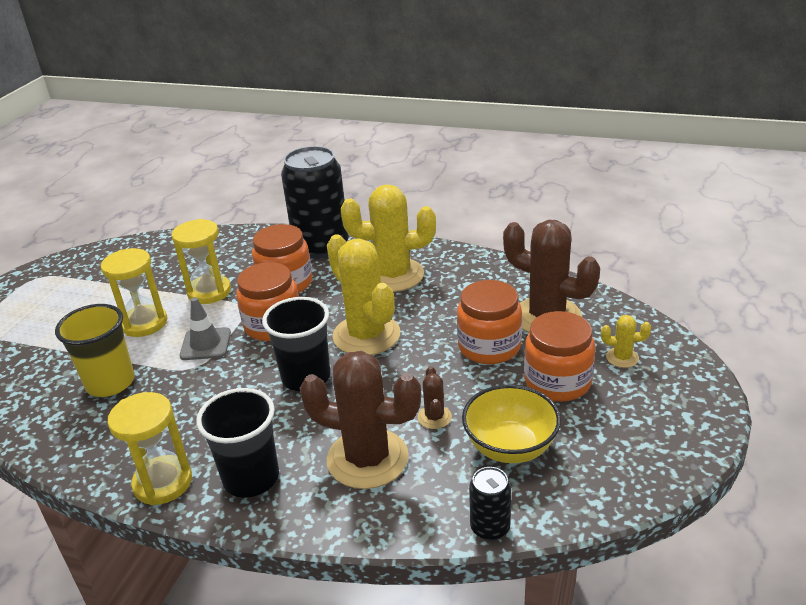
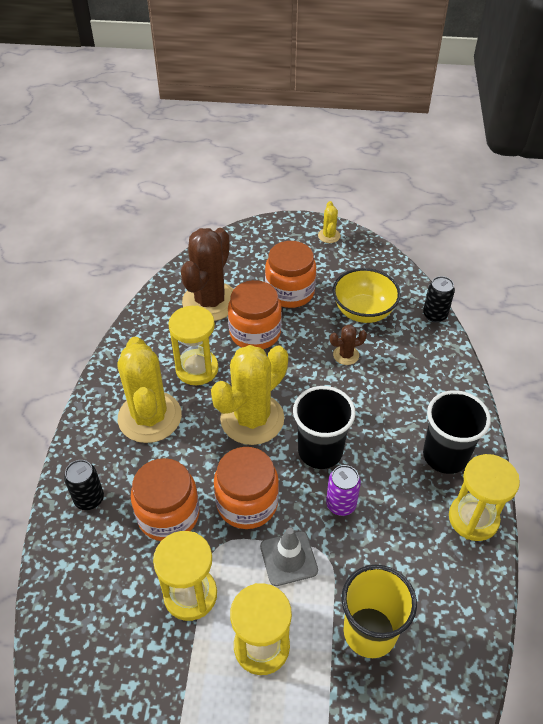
camera: 105 degrees left, 15 degrees up
(238, 383) = (341, 504): none -> purple can
(321, 247) = (89, 499): black can -> black can, size x0.45
(367, 459) = (400, 387): brown cactus -> none
(445, 304) = (197, 369): none -> yellow hourglass
(622, 358) = (256, 260): yellow cactus -> yellow cactus (329, 236)

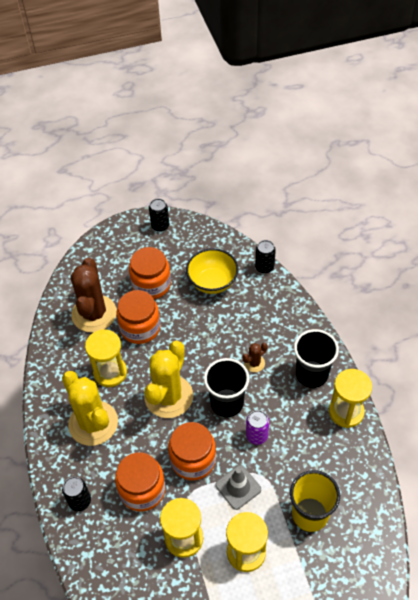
camera: 20 degrees left, 5 degrees up
(329, 236) = (160, 226): yellow cactus -> black can
(346, 355) = (214, 322): brown cactus -> brown cactus (254, 363)

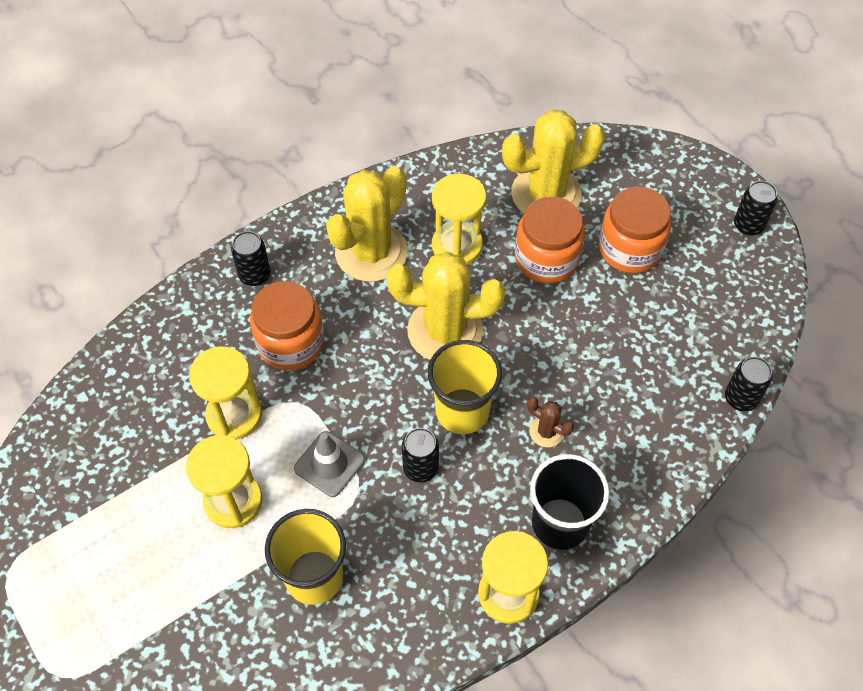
camera: 70 degrees right, 5 degrees up
(94, 314) = (546, 194): brown cactus -> yellow cactus
(193, 460) = (354, 392): orange jar -> none
(212, 282) = (673, 330): yellow bowl -> none
(227, 403) = (462, 411): black cup -> yellow cup
(257, 436) = (420, 468): purple can -> black can

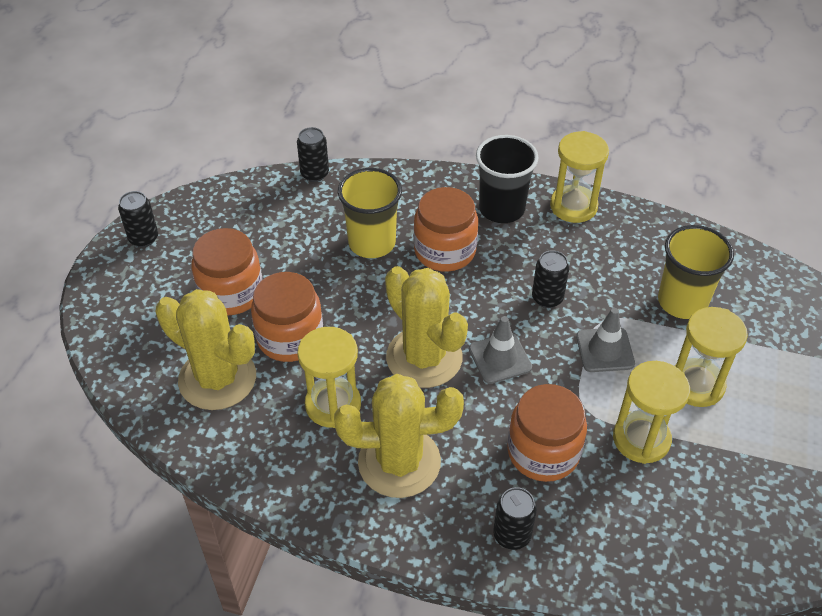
camera: 130 degrees left, 10 degrees down
(395, 381) = (500, 358): none -> grey traffic cone
(462, 411) = (479, 304): yellow cup -> yellow cup (372, 243)
(546, 431) = (445, 251): brown cactus -> orange jar

